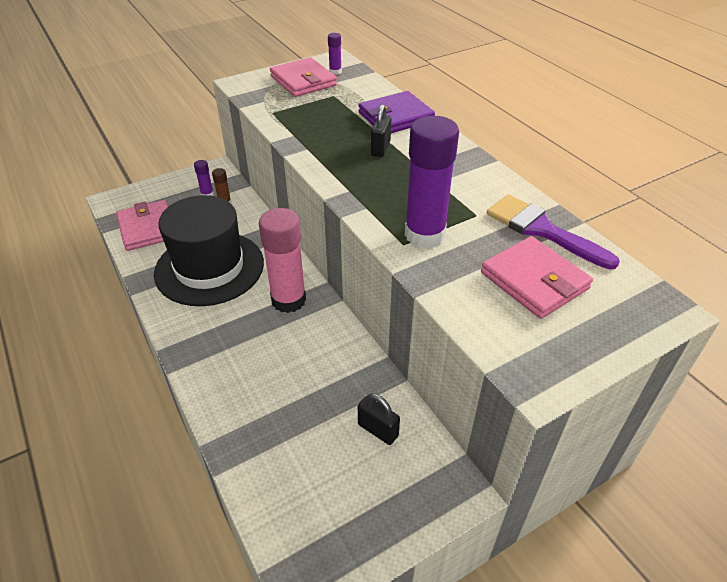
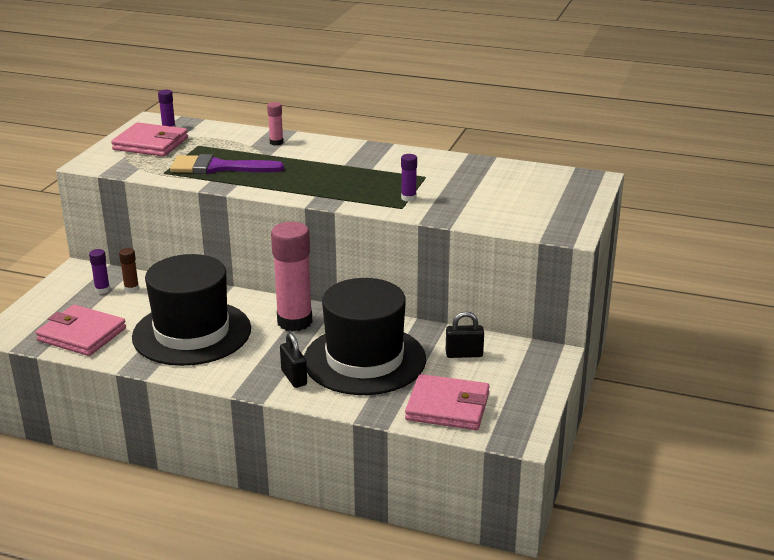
camera: 40 degrees left, 15 degrees down
(290, 378) = (364, 360): none -> black hat
(380, 148) = (297, 164): black padlock -> black padlock (294, 377)
(395, 117) = (276, 142): purple wallet -> pink glue stick
(425, 235) = (408, 198): purple glue stick -> purple glue stick, size x0.44
(534, 280) = (508, 194): pink wallet -> pink wallet (447, 407)
(542, 230) = (477, 169): purple brush -> purple brush (218, 167)

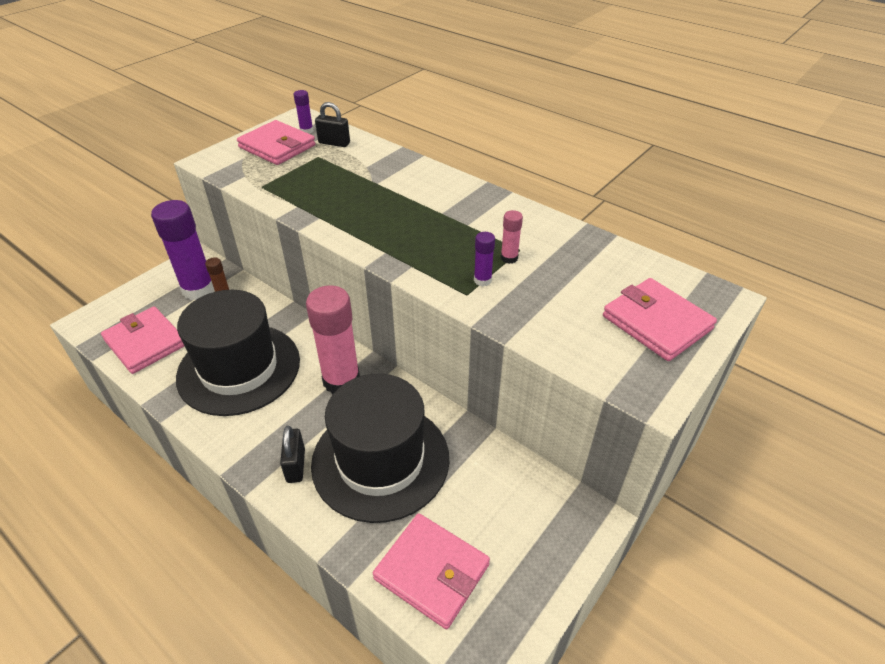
camera: 20 degrees right, 15 degrees up
(102, 290) = (198, 289): purple glue stick -> purple glue stick, size x2.29
(218, 167) = (316, 190): purple brush -> none
(276, 142) = (393, 167): pink glue stick -> pink glue stick (509, 258)
(464, 354) = (491, 485): black padlock -> black padlock (334, 143)
(553, 199) = (656, 322): none -> pink wallet

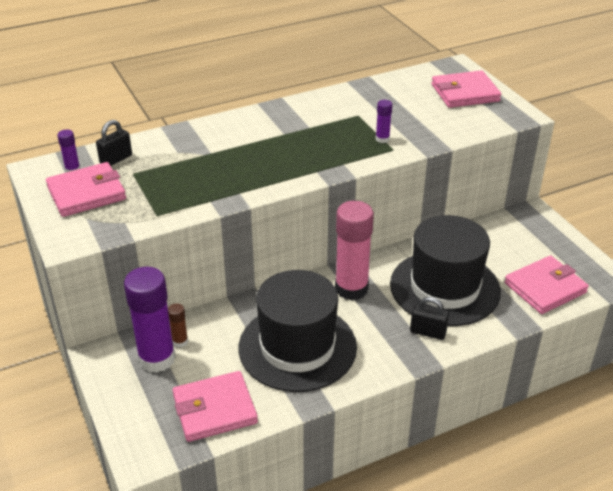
camera: 65 degrees left, 5 degrees down
(509, 258) = (365, 122): pink glue stick -> none

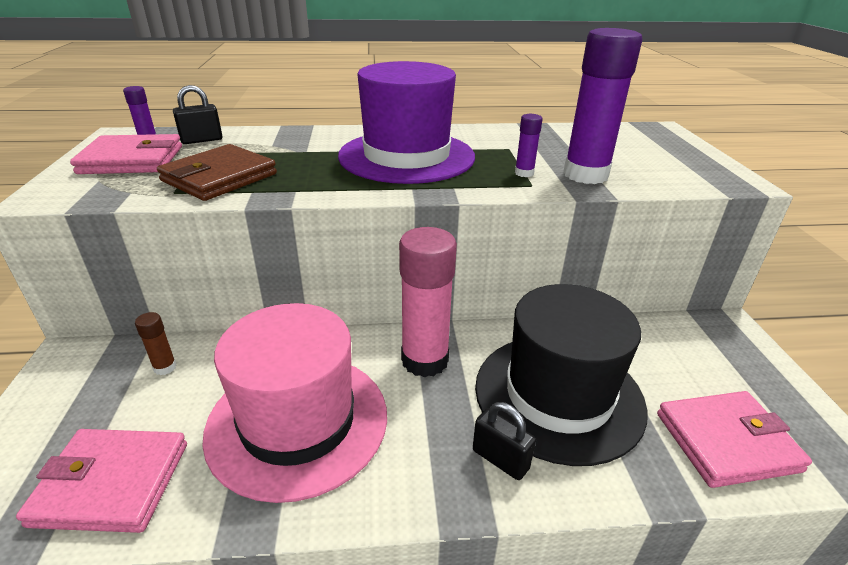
camera: 20 degrees right, 5 degrees down
(157, 359) = (118, 381): purple glue stick -> purple glue stick (585, 175)
(174, 194) = (219, 177): none -> brown wallet
(290, 141) = (406, 156): none -> purple hat
(297, 347) = (298, 421): black hat -> pink hat
(465, 93) = (662, 150): pink wallet -> none

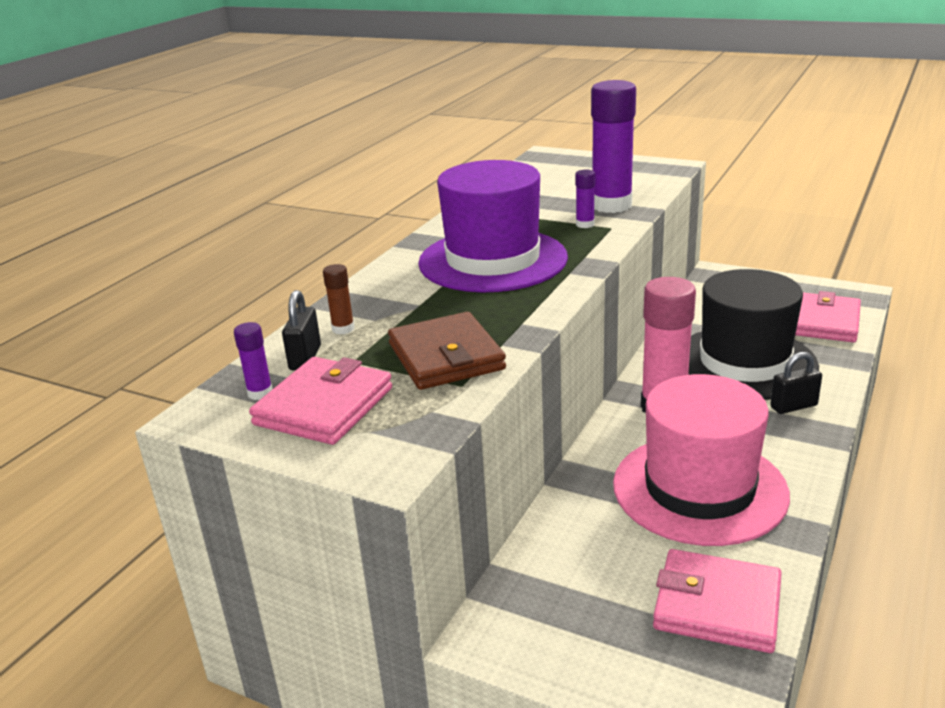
camera: 55 degrees left, 5 degrees down
(111, 483) = (717, 606): pink wallet -> pink wallet turned 75 degrees clockwise
(165, 367) = (564, 560): brown glue stick -> brown glue stick (343, 329)

